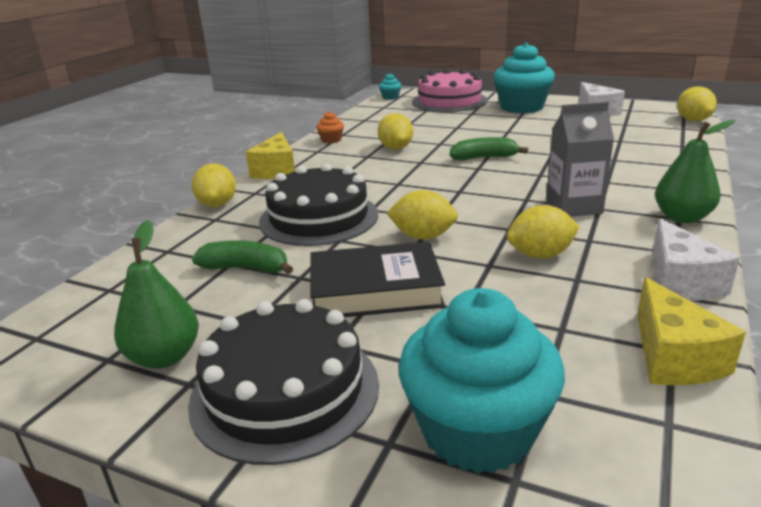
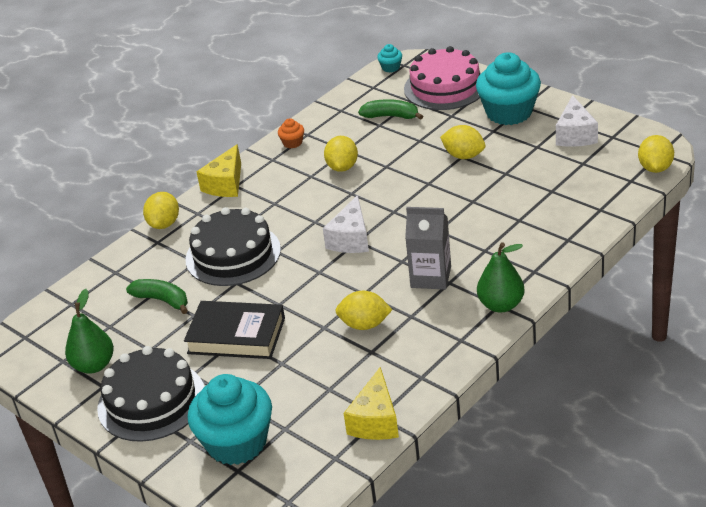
camera: 20 degrees right, 10 degrees up
(423, 236) = (296, 290): yellow lemon -> yellow lemon (464, 156)
(484, 158) = (409, 197): green banana -> green banana (391, 116)
(680, 282) = (436, 366): white cheese -> white cheese (351, 239)

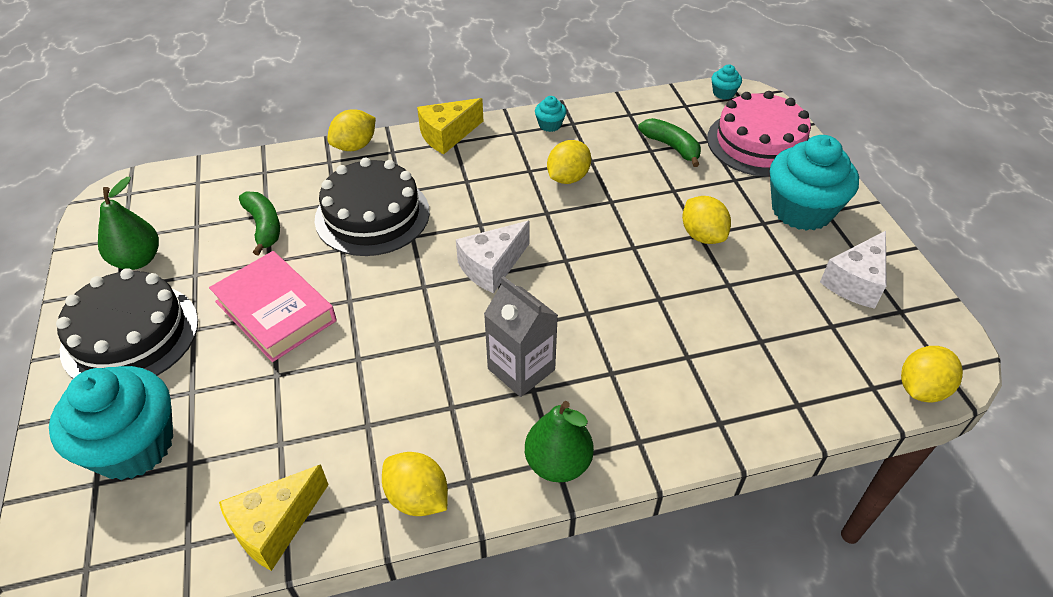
camera: 30 degrees right, 10 degrees up
(236, 336) = (275, 311): black book -> pink book
(292, 143) = (550, 125): orange cupcake -> turquoise cupcake
(365, 325) = (397, 384): yellow lemon -> yellow lemon (417, 497)

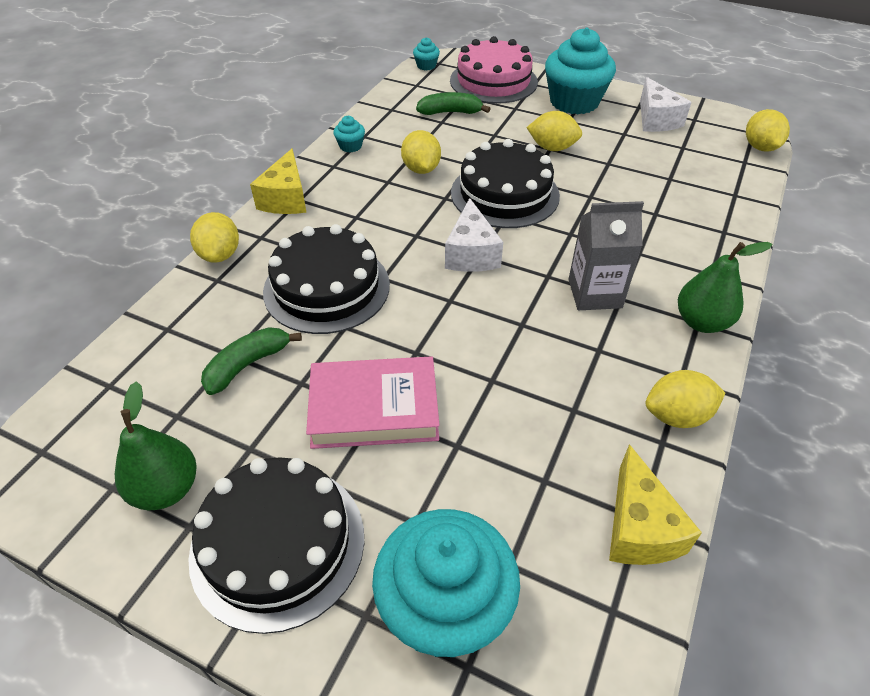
camera: 50 degrees left, 0 degrees up
(264, 227) = (248, 365): green banana -> green banana turned 60 degrees counterclockwise
(594, 243) = (505, 194): none -> black cake

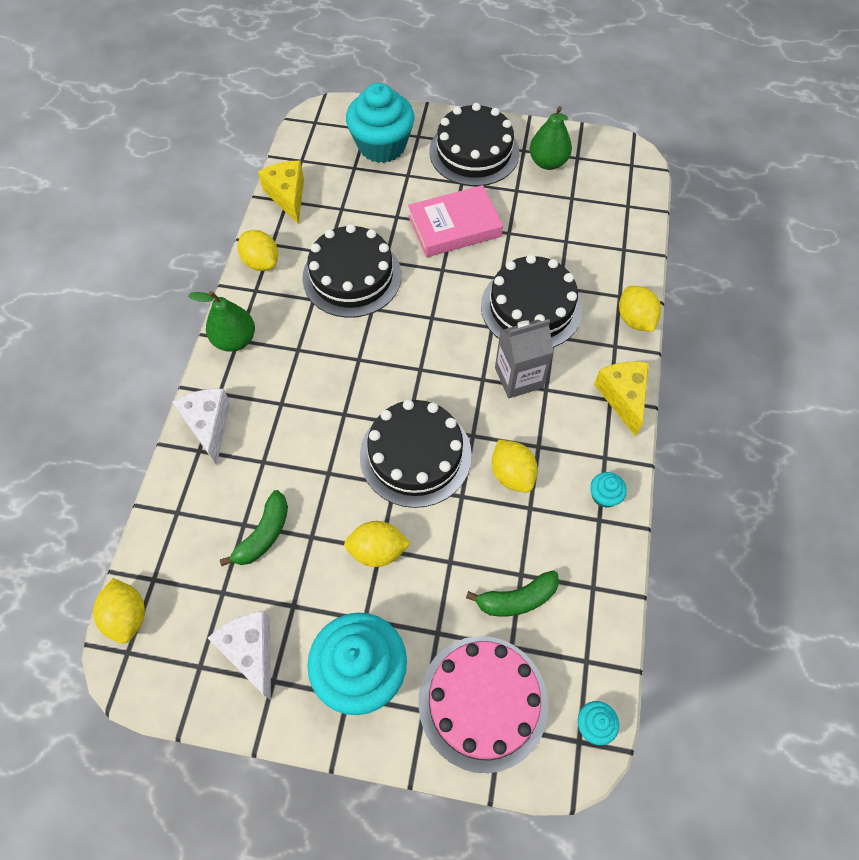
camera: 165 degrees right, 15 degrees up
(248, 365) = (550, 236): green banana -> green banana (264, 534)
(471, 253) = (428, 368): white cheese -> white cheese (208, 425)
(542, 368) = (352, 276): none -> black cake
(595, 293) = (318, 349): grey carton -> grey carton (519, 377)
(676, 416) = (261, 262): yellow lemon -> yellow lemon turned 75 degrees clockwise

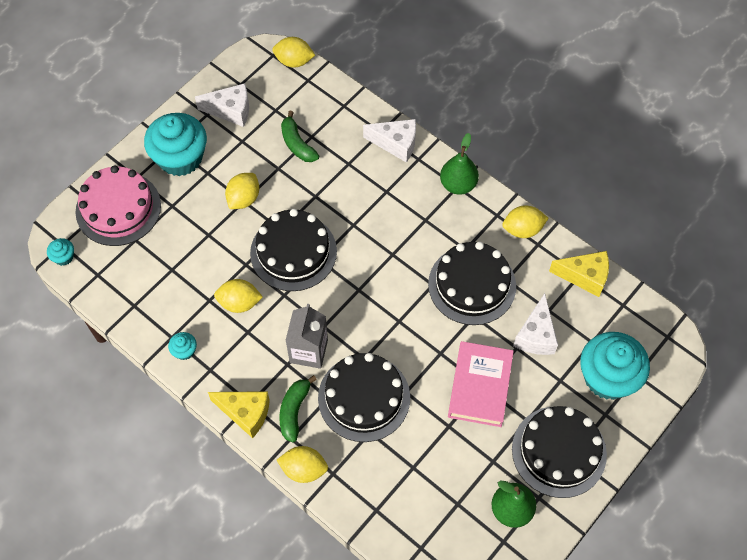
camera: 120 degrees right, 0 degrees up
(374, 207) = (536, 335): none -> white cheese
(517, 599) = (159, 258): green banana -> green banana (294, 411)

